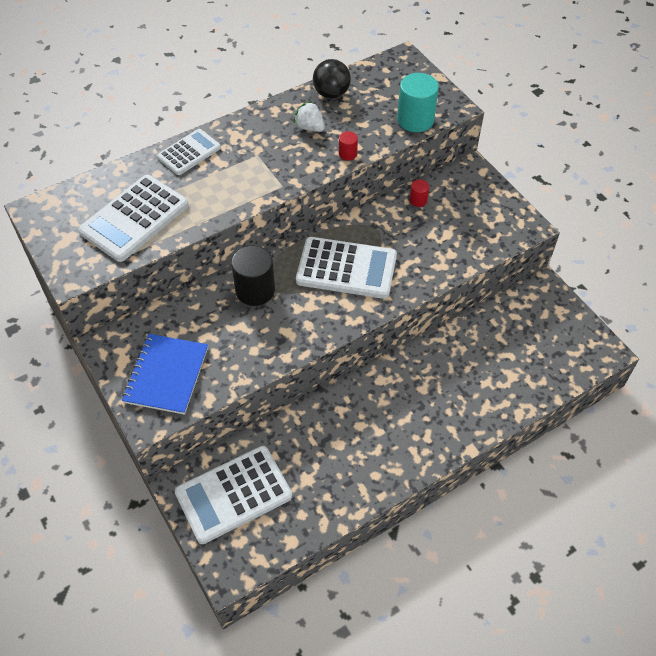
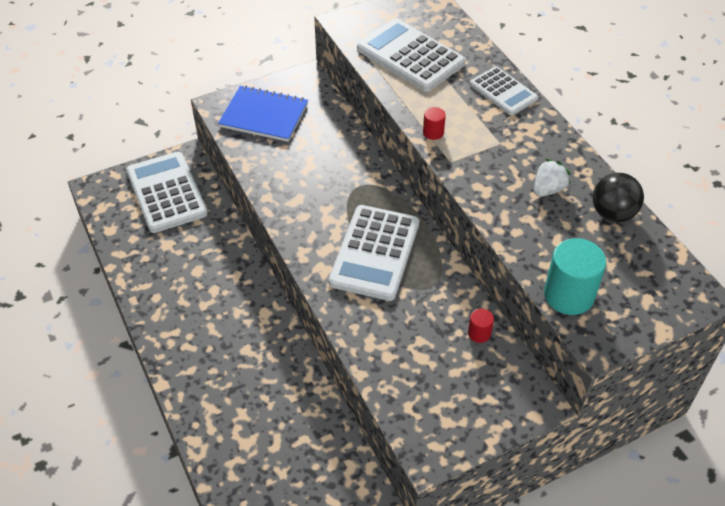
camera: 95 degrees right, 5 degrees down
(255, 290) = (354, 177): black cylinder -> none
(347, 154) = (502, 221): red cylinder -> red cylinder (433, 132)

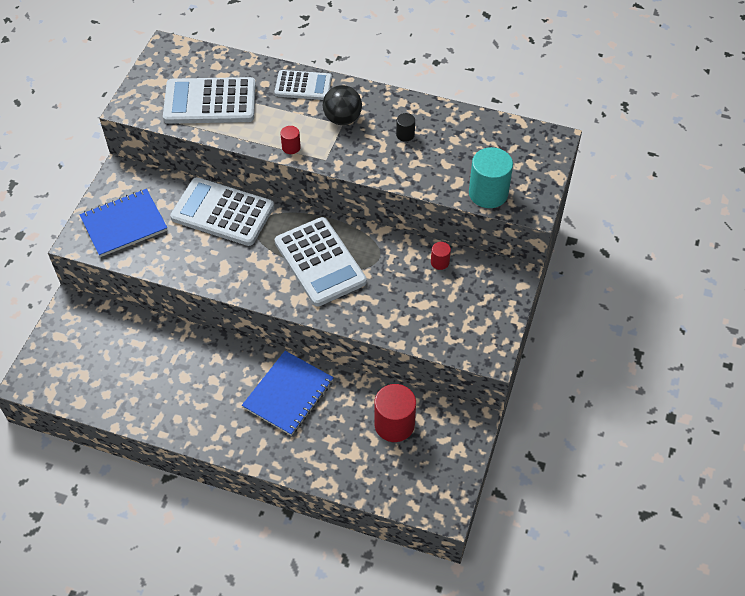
camera: 45 degrees left, 5 degrees up
(166, 193) = (89, 342): white calculator -> white calculator (222, 212)
(254, 348) = (288, 394): none -> blue notebook
(306, 448) = (394, 424): none -> red cylinder
(548, 189) = (405, 135): white strawberry -> black cylinder
(612, 213) = (458, 123): black ball -> black ball (342, 119)

